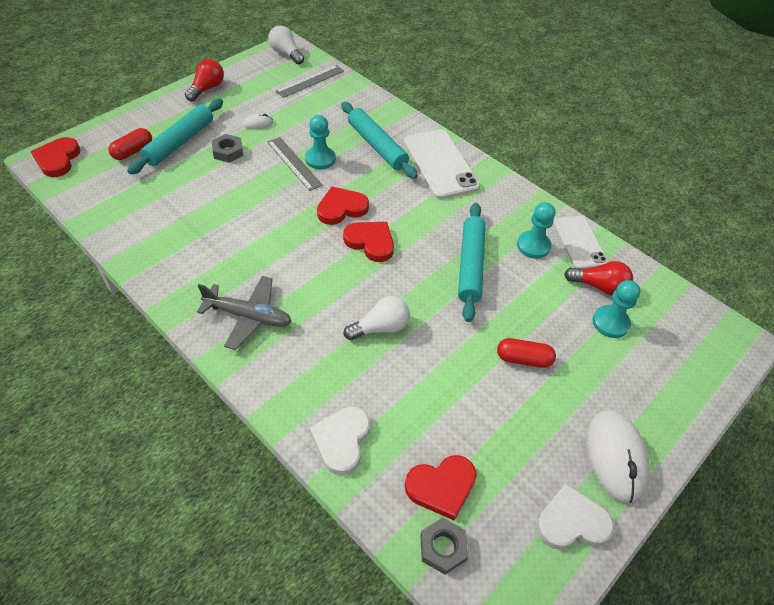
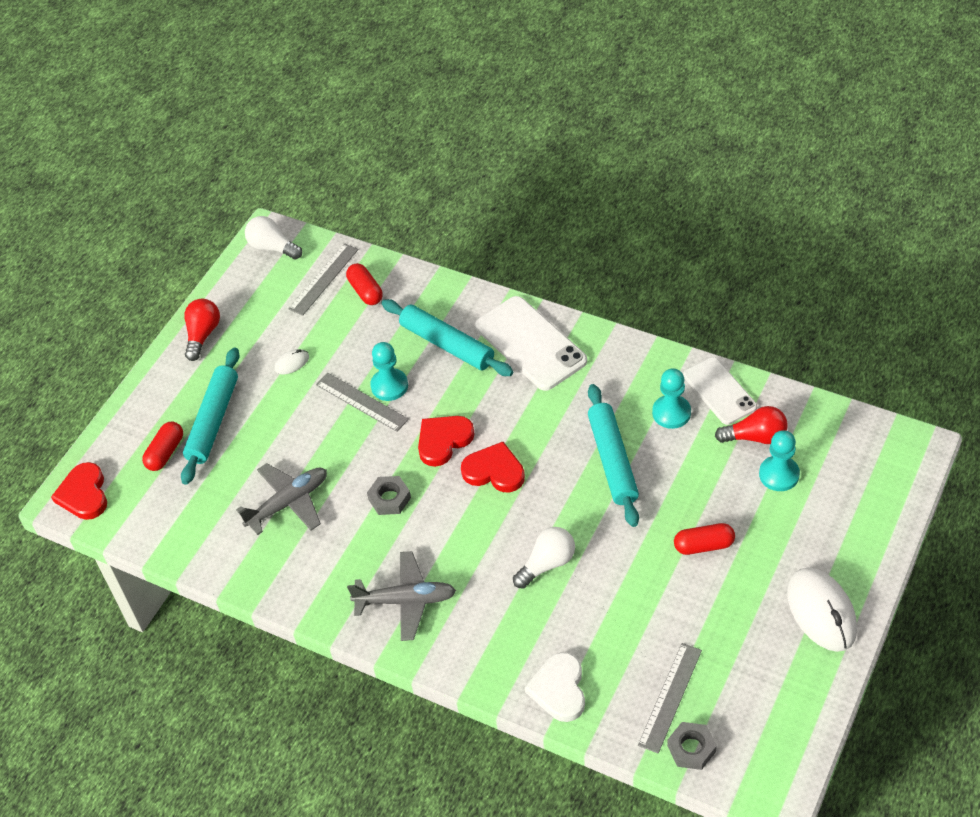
camera: 10 degrees left, 0 degrees up
(199, 213) = (288, 503): none -> grey plane
(228, 152) = (277, 414): grey nut -> grey nut (389, 498)
(335, 96) = (365, 291): none -> red capsule
(441, 487) = (670, 697): red heart -> grey ruler
(571, 522) = (798, 685): white heart -> none

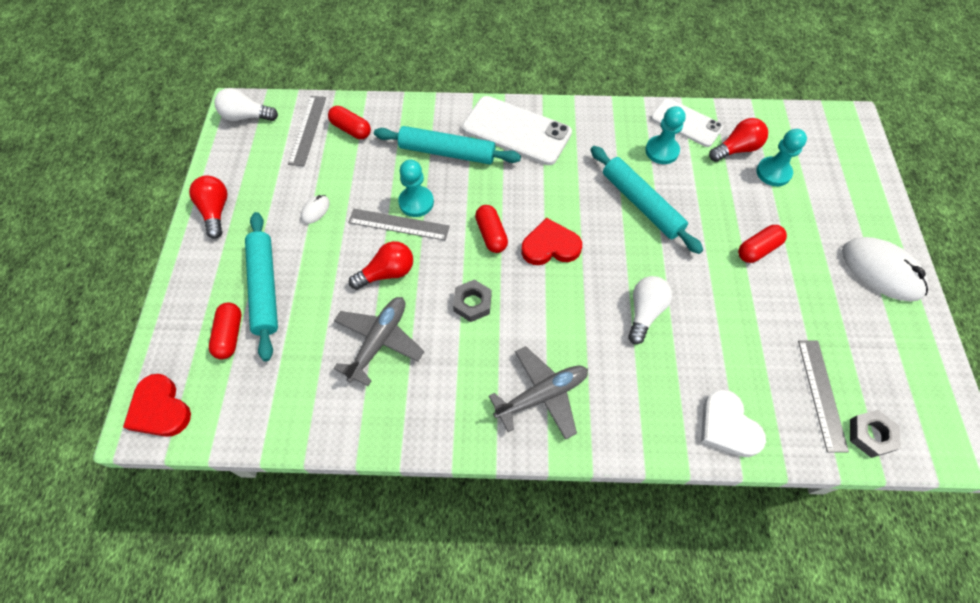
camera: 30 degrees left, 10 degrees up
(327, 444) = (387, 273): none -> red light bulb
(443, 441) = (491, 235): red heart -> red capsule

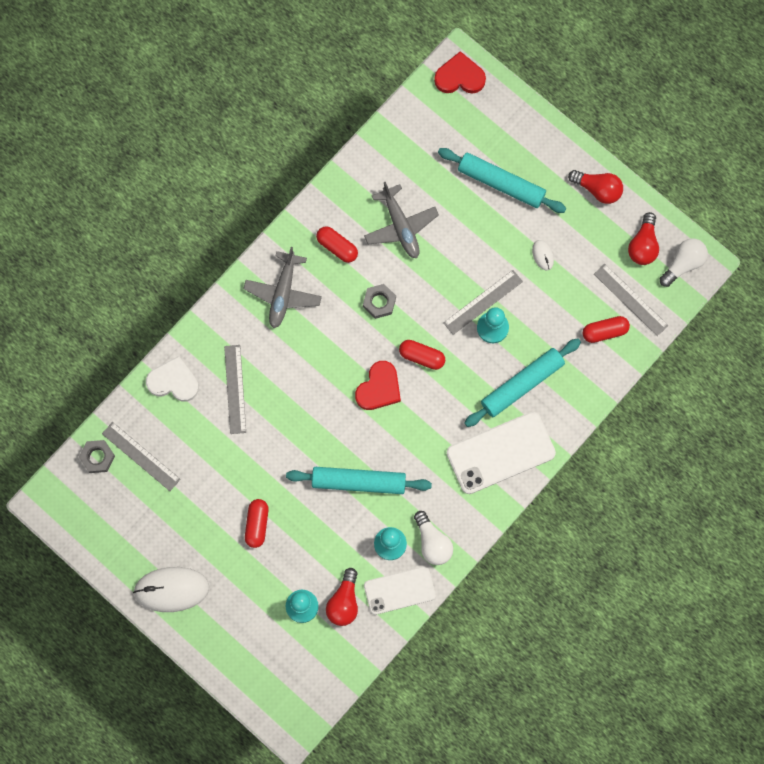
camera: 130 degrees right, 15 degrees up
(230, 335) = (481, 142): red capsule -> red capsule (337, 247)
(387, 273) = (448, 266): red light bulb -> red light bulb (643, 245)
(644, 312) = (280, 403): white light bulb -> white light bulb (432, 542)
(673, 362) = (235, 389): none -> grey ruler

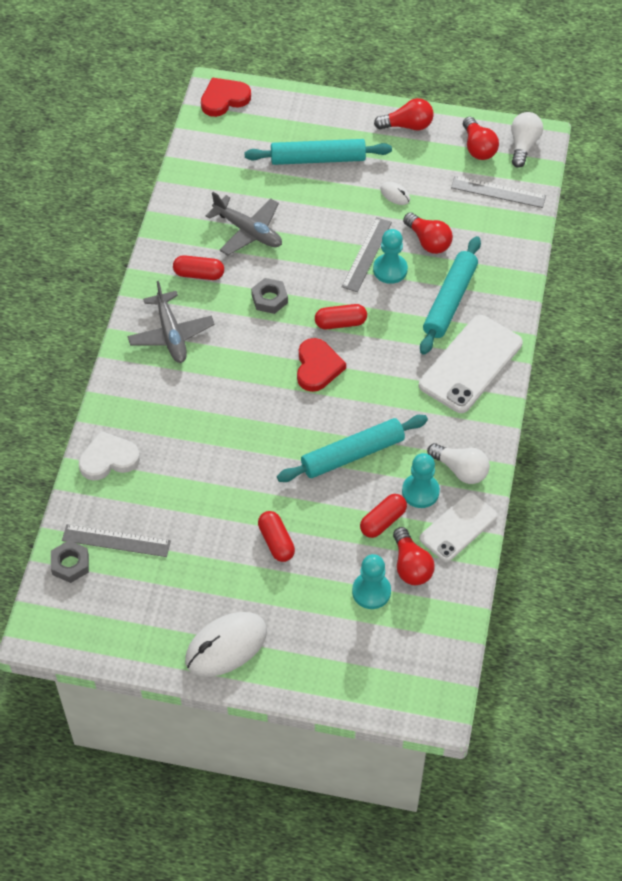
camera: 30 degrees left, 20 degrees down
(235, 389) = (176, 435): grey ruler -> none
(541, 317) = (428, 241): none -> red light bulb
(605, 331) = (493, 226): red capsule -> red capsule (383, 521)

